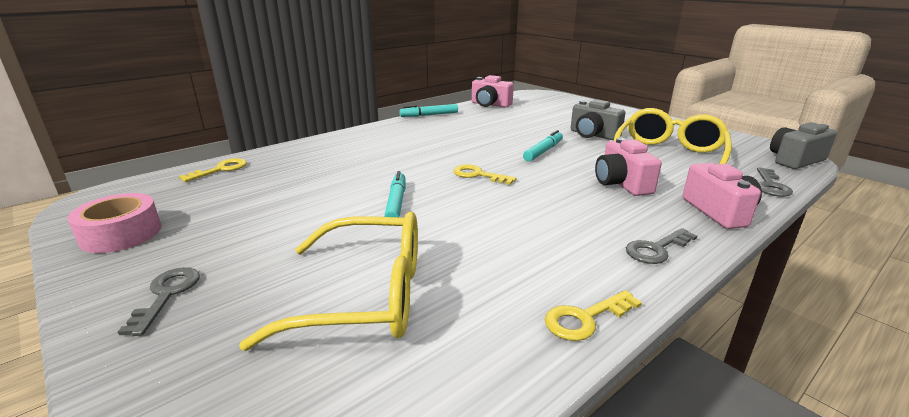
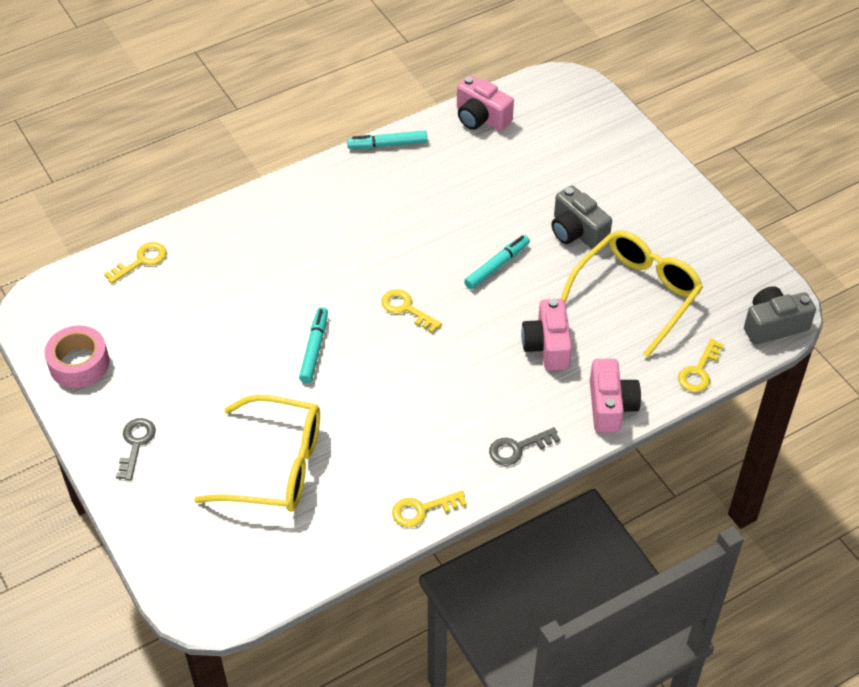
camera: 10 degrees right, 25 degrees up
(771, 186) = (699, 371): grey key -> yellow key

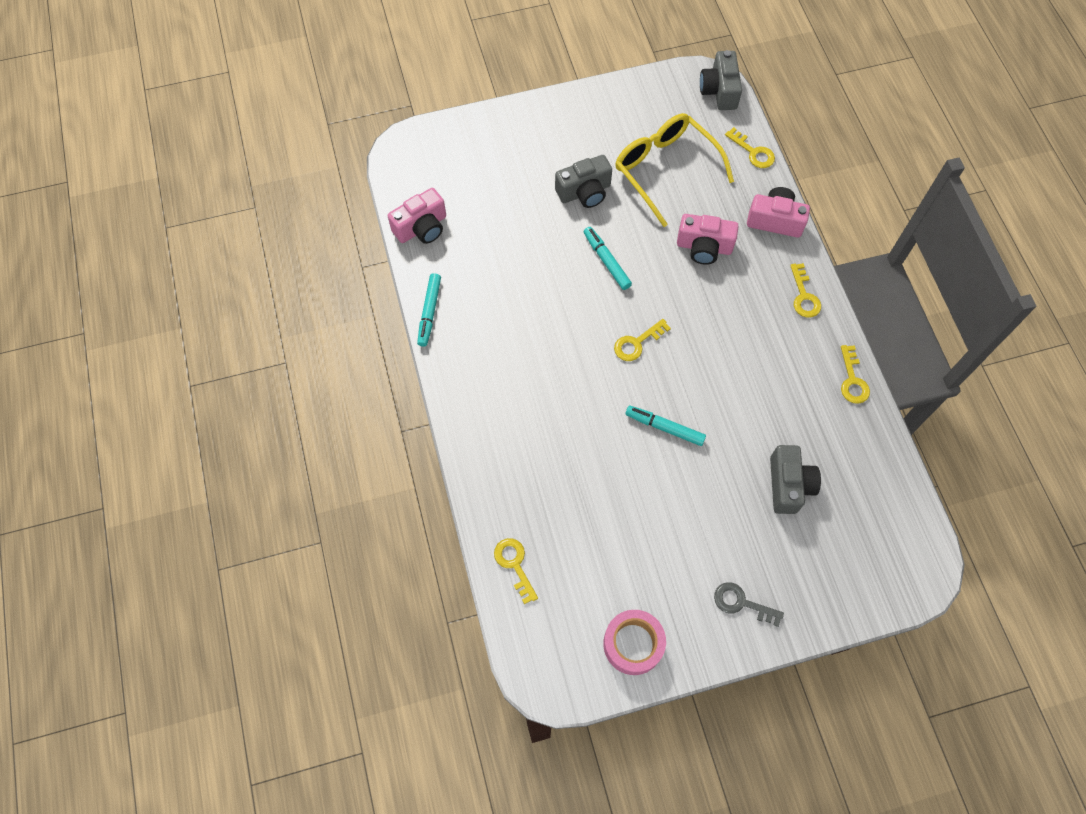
camera: 75 degrees left, 15 degrees up
(276, 466) = (788, 485): yellow glasses -> grey camera
(517, 448) = (804, 296): grey key -> yellow key

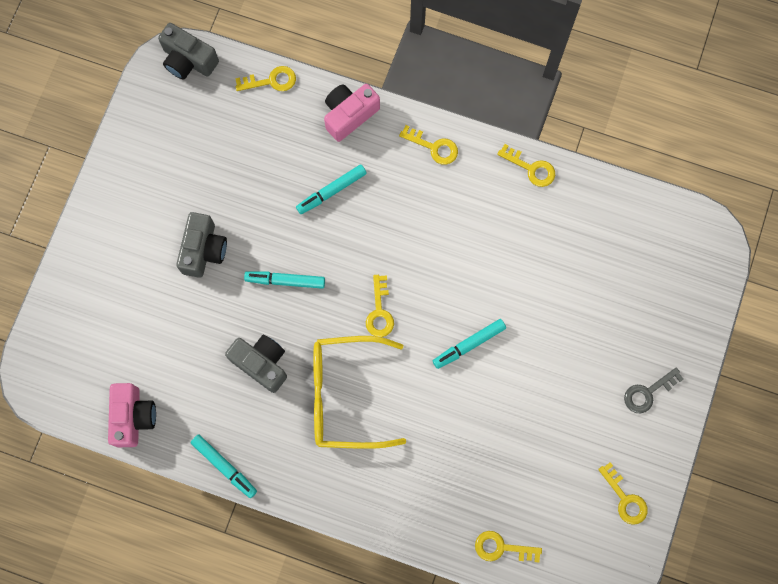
camera: 55 degrees left, 10 degrees up
(633, 644) = (625, 498): pink tape -> yellow key
(665, 170) = (233, 166): yellow glasses -> yellow glasses (345, 395)
(704, 247) = (331, 191): pink camera -> turquoise marker
(788, 485) = (581, 285): grey camera -> grey camera (261, 363)

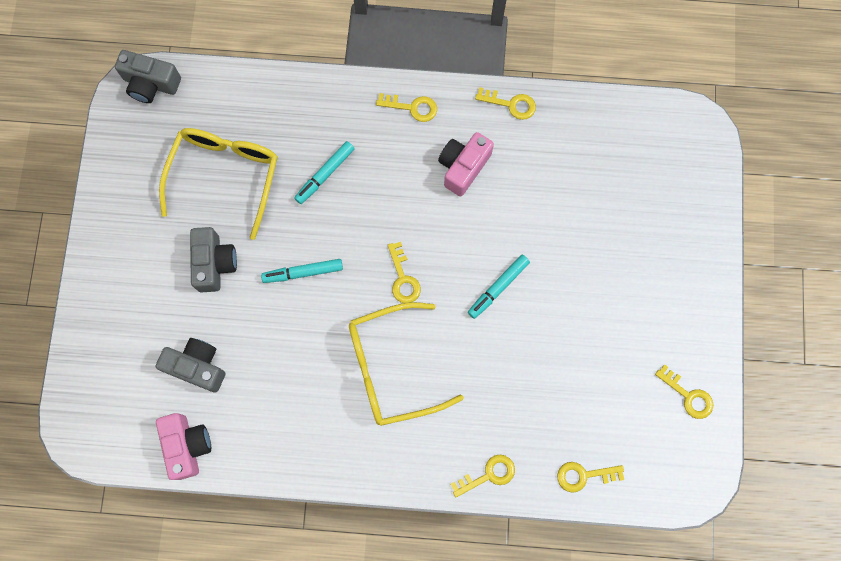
camera: 15 degrees left, 0 degrees up
(224, 466) = (291, 470): turquoise marker -> none
(236, 168) = (225, 176): none -> yellow glasses
(261, 363) = (301, 359): grey camera -> grey camera (197, 367)
(271, 81) = (237, 83): yellow key -> yellow key (488, 475)
(349, 115) = (322, 97): pink camera -> pink camera (463, 167)
(648, 392) = (681, 288): grey key -> none

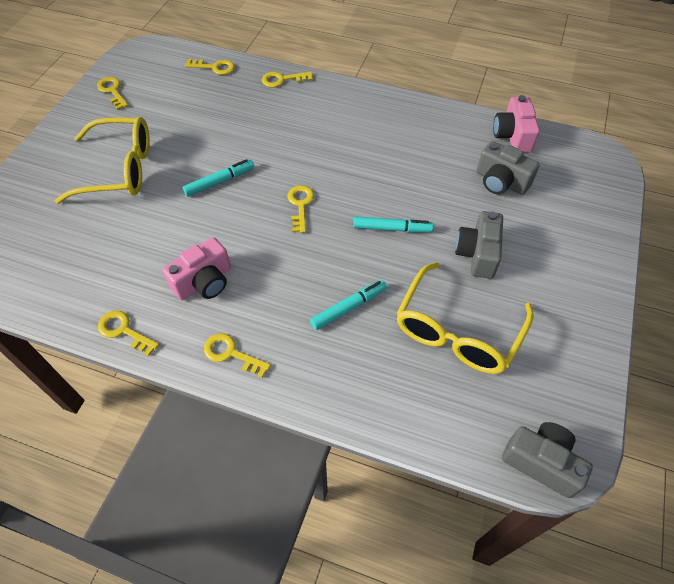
camera: 165 degrees left, 20 degrees down
(391, 368) = (332, 149): yellow glasses -> yellow glasses (119, 170)

